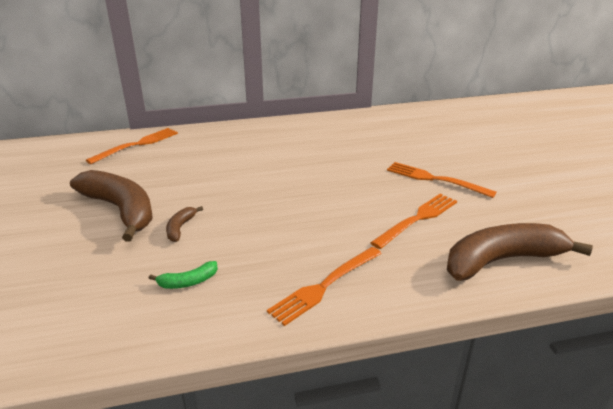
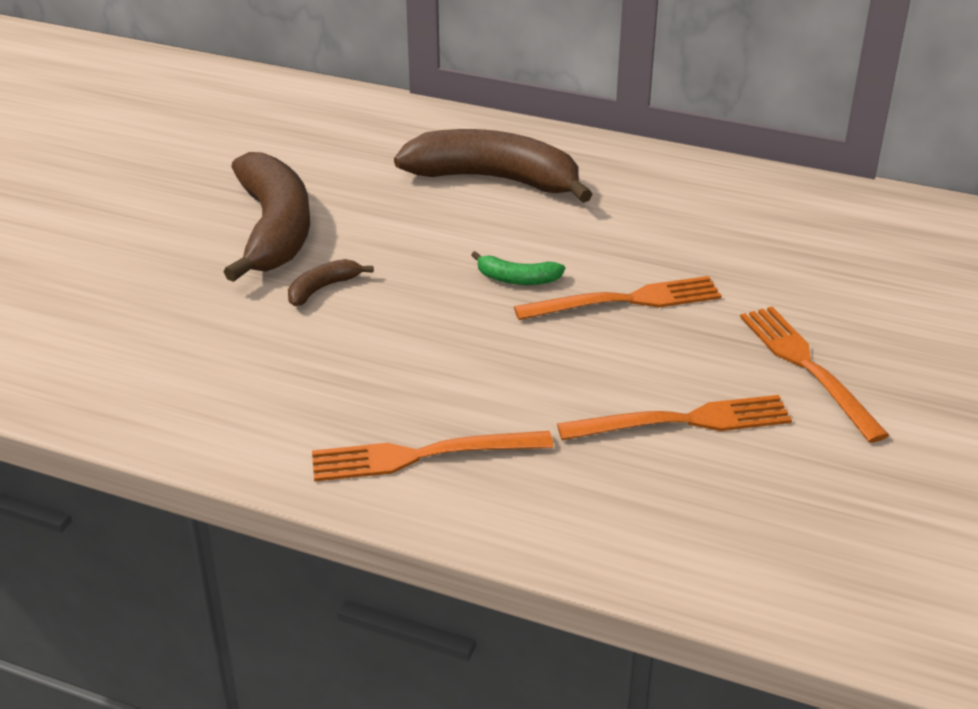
camera: 35 degrees right, 5 degrees up
(138, 144) = (394, 126): orange fork -> orange fork (628, 300)
(188, 282) = (259, 370): green banana -> green banana (517, 279)
(502, 260) = (735, 546): brown banana -> brown banana (495, 180)

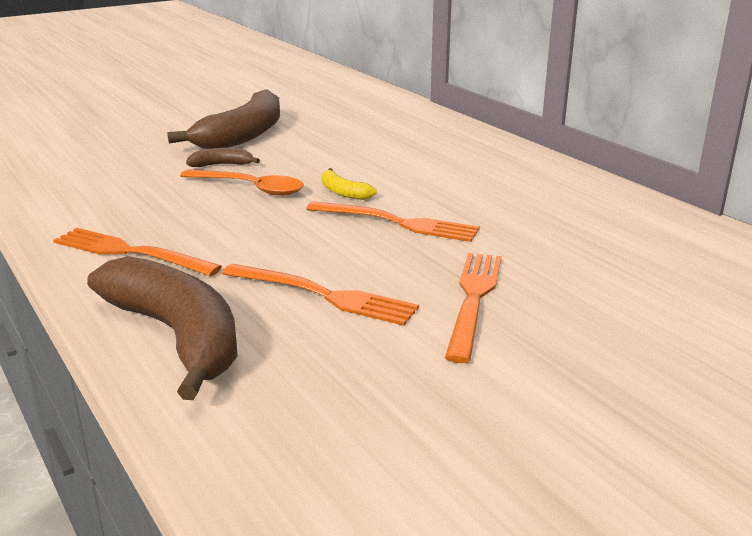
camera: 35 degrees right, 10 degrees down
(411, 312) = (251, 188): none -> orange spoon
(495, 180) = (413, 146): brown banana -> brown banana (177, 336)
(517, 279) = (343, 192): green banana -> yellow banana

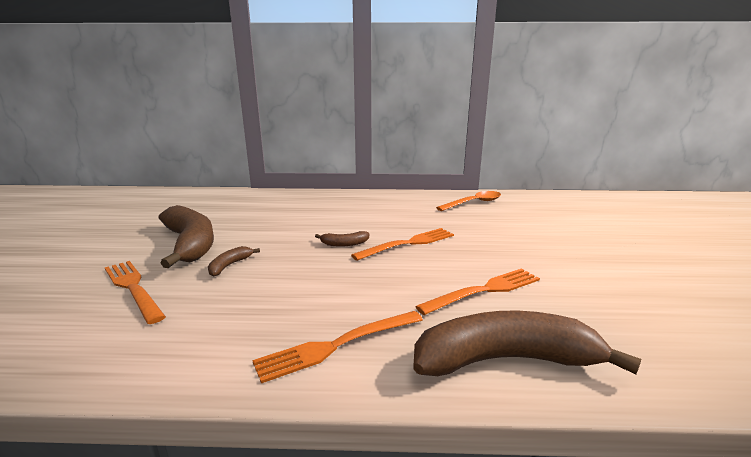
camera: 55 degrees left, 5 degrees down
(251, 188) = (291, 267): orange spoon -> orange spoon (474, 203)
(343, 192) = (344, 244): yellow banana -> brown banana
(473, 298) = (520, 255): orange fork -> orange fork (132, 288)

